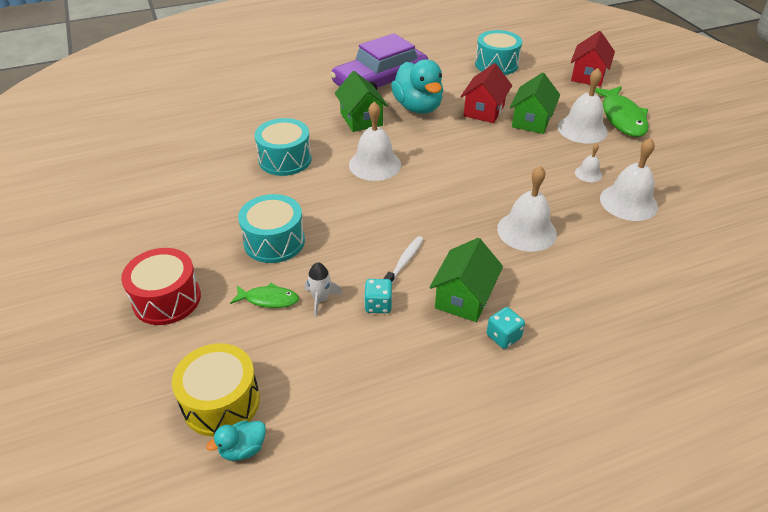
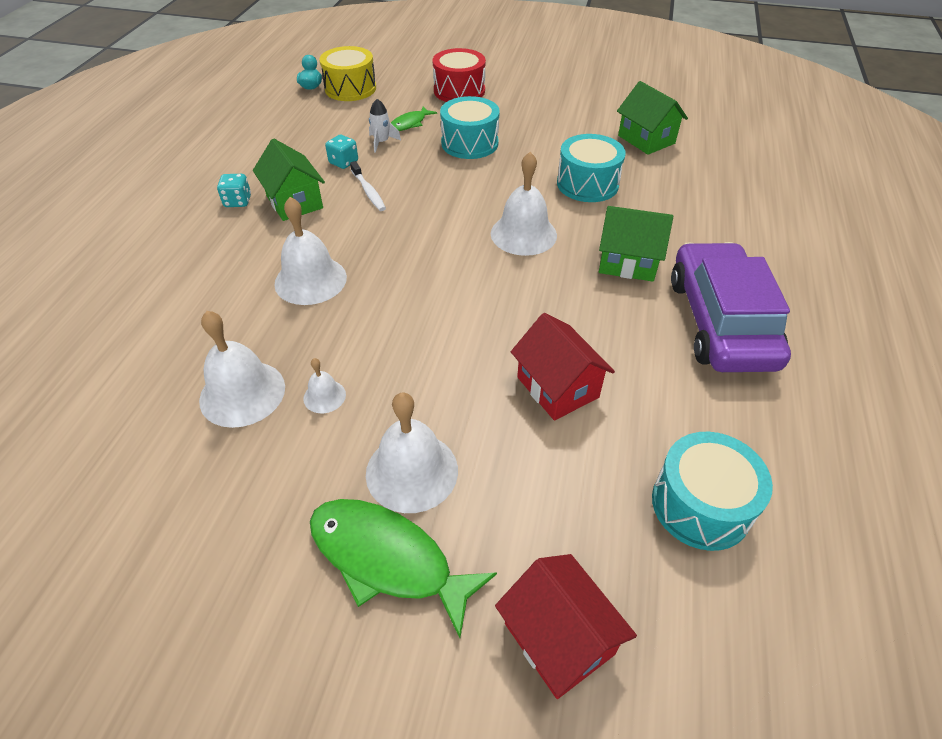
camera: 125 degrees right, 5 degrees up
(418, 107) = (619, 324): turquoise duck -> none
(531, 121) = (486, 424): green house -> green house (646, 139)

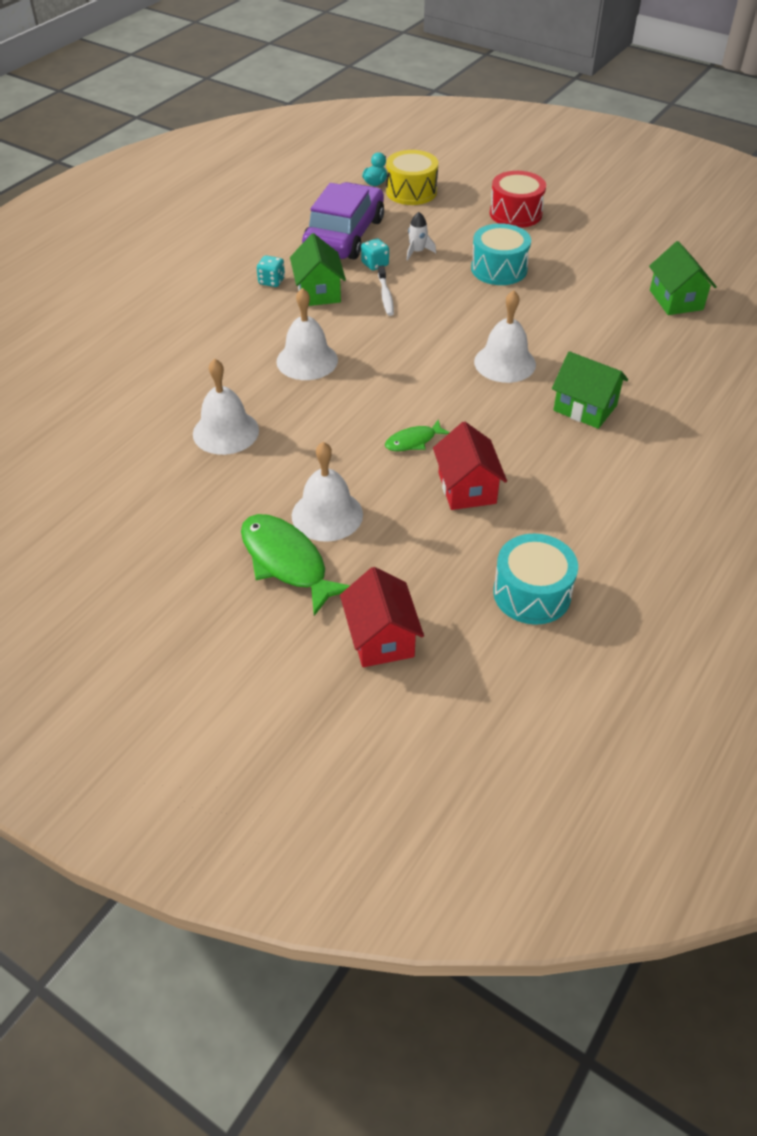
camera: 20 degrees right, 0 degrees up
(324, 396) = (284, 449): white bell -> none
(410, 123) = (451, 238): green fish -> green fish (413, 441)
(587, 184) = (590, 331): turquoise drum -> none
(720, 321) = (637, 474): purple car -> purple car (344, 235)

